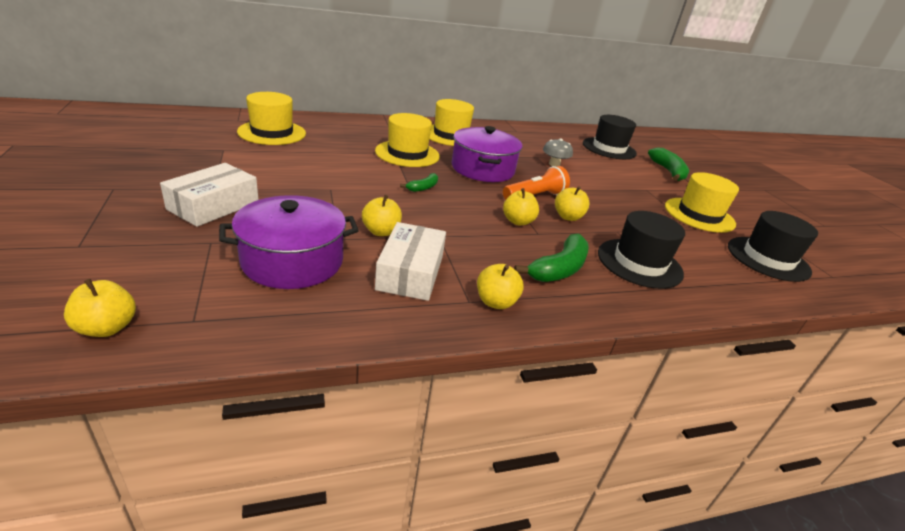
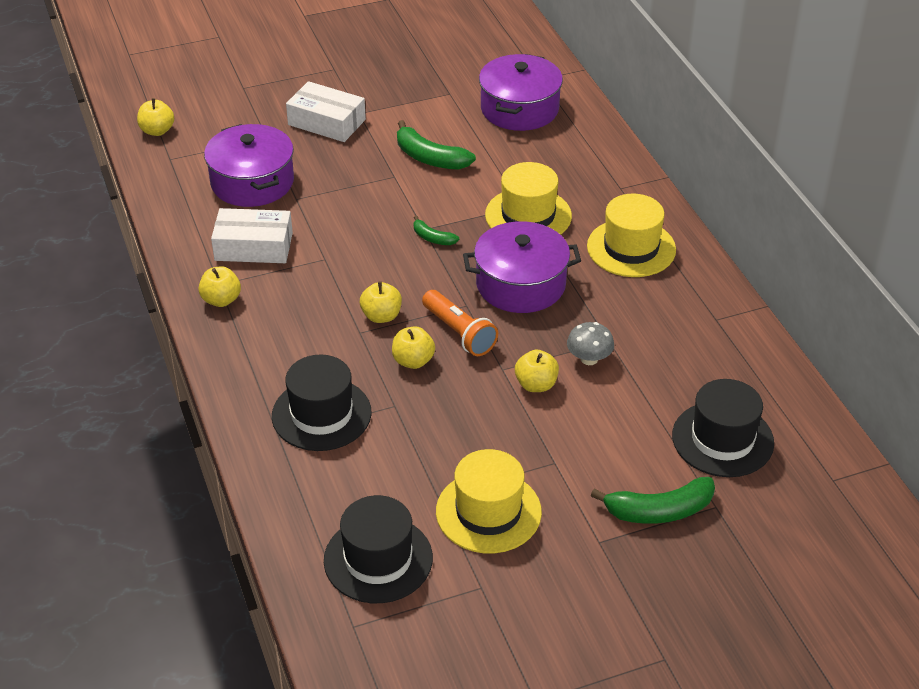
camera: 90 degrees right, 10 degrees up
(272, 133) = (519, 109): yellow hat -> purple pot
(381, 231) = (318, 221): yellow apple -> yellow apple (536, 384)
(559, 269) = (289, 345): green banana -> green banana (430, 158)

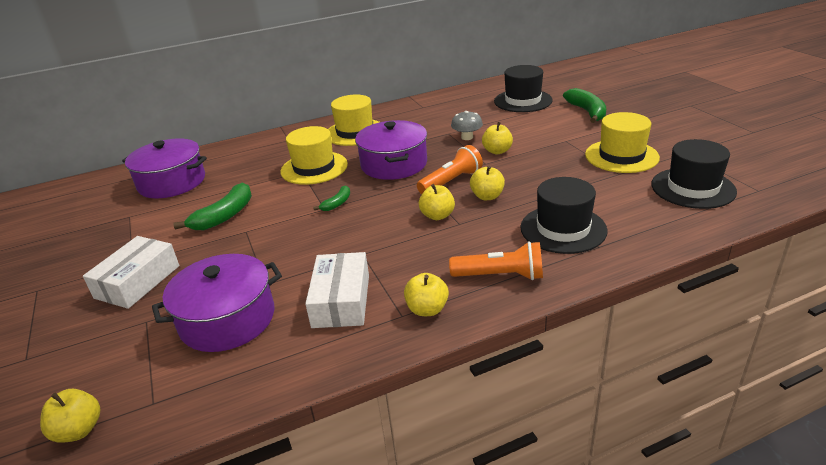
camera: 90 degrees left, 10 degrees down
(253, 353) = (500, 276): none -> orange flashlight

